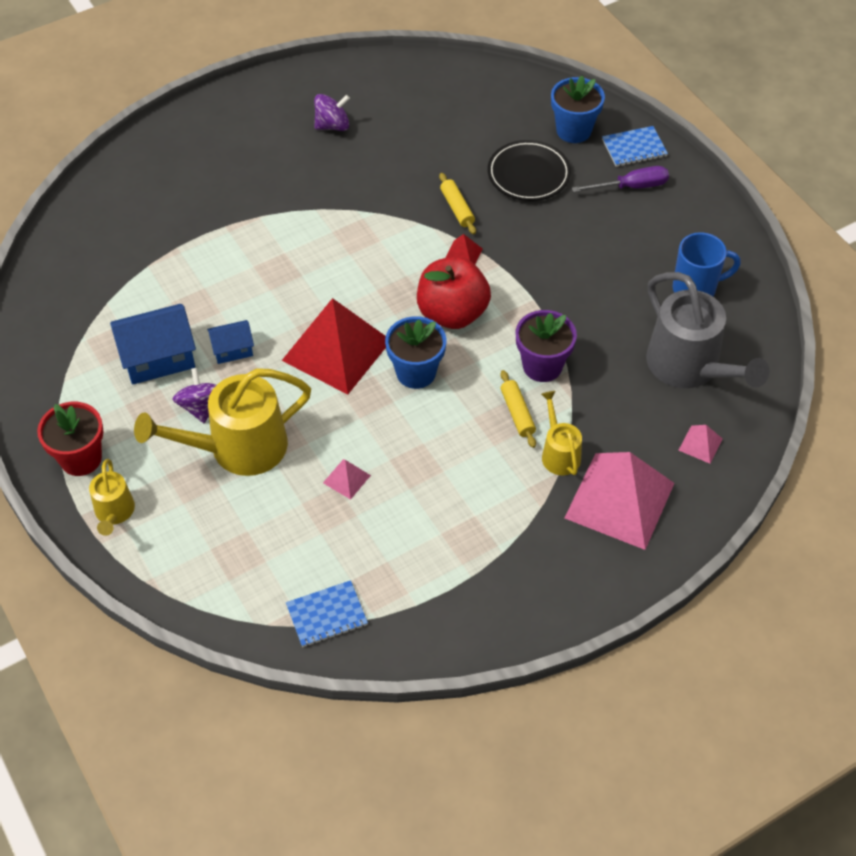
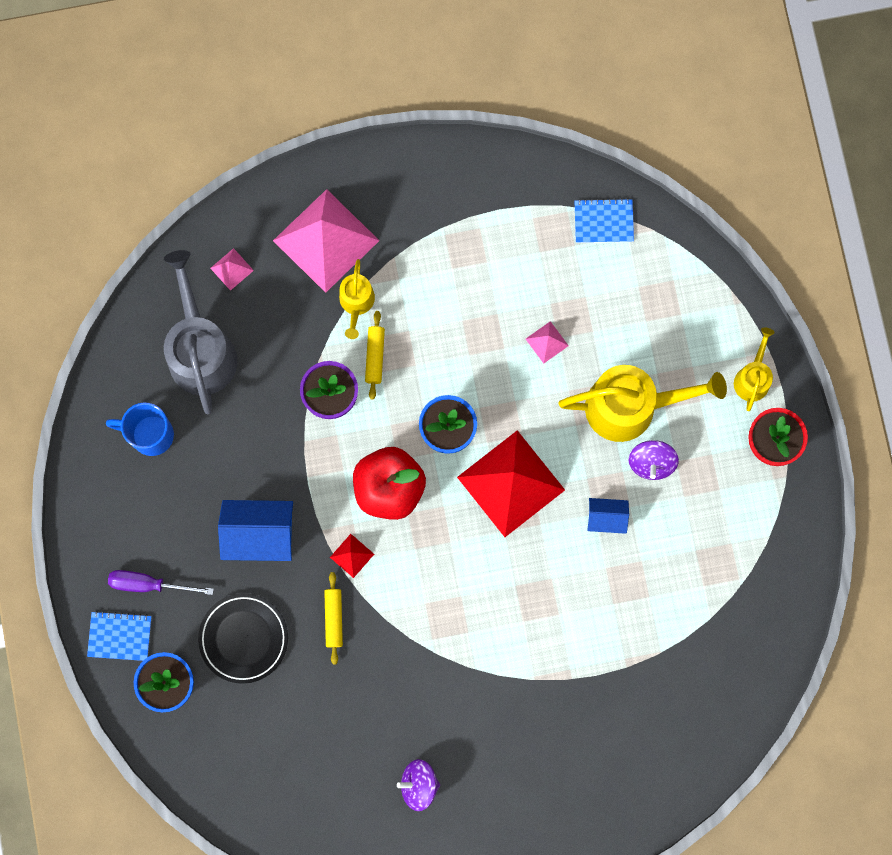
camera: 160 degrees left, 25 degrees up
(158, 358) = (677, 532): blue house -> blue house (260, 534)

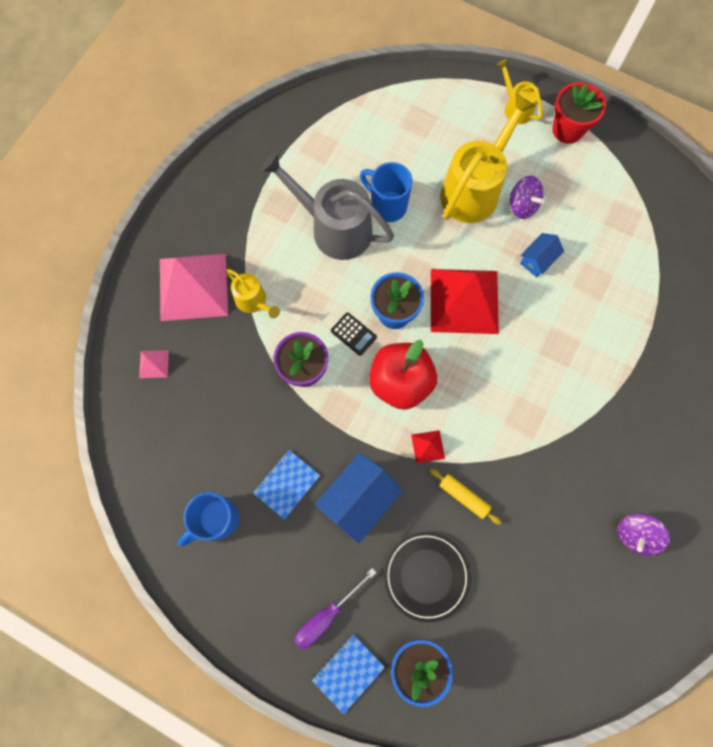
camera: 50 degrees left, 5 degrees down
(200, 350) = (189, 432): grey watering can -> grey watering can (334, 228)
(375, 356) = (301, 318): yellow rolling pin -> none
(399, 413) = (353, 334): none -> black calculator
(546, 342) = (387, 205): pink pyramid -> blue mug
(603, 221) = (339, 114): blue notebook -> blue notebook (287, 484)

